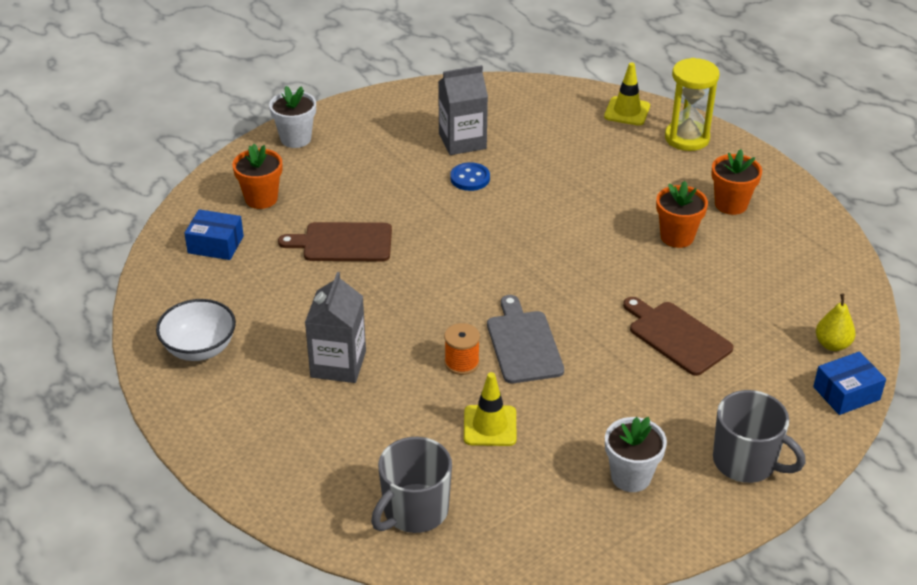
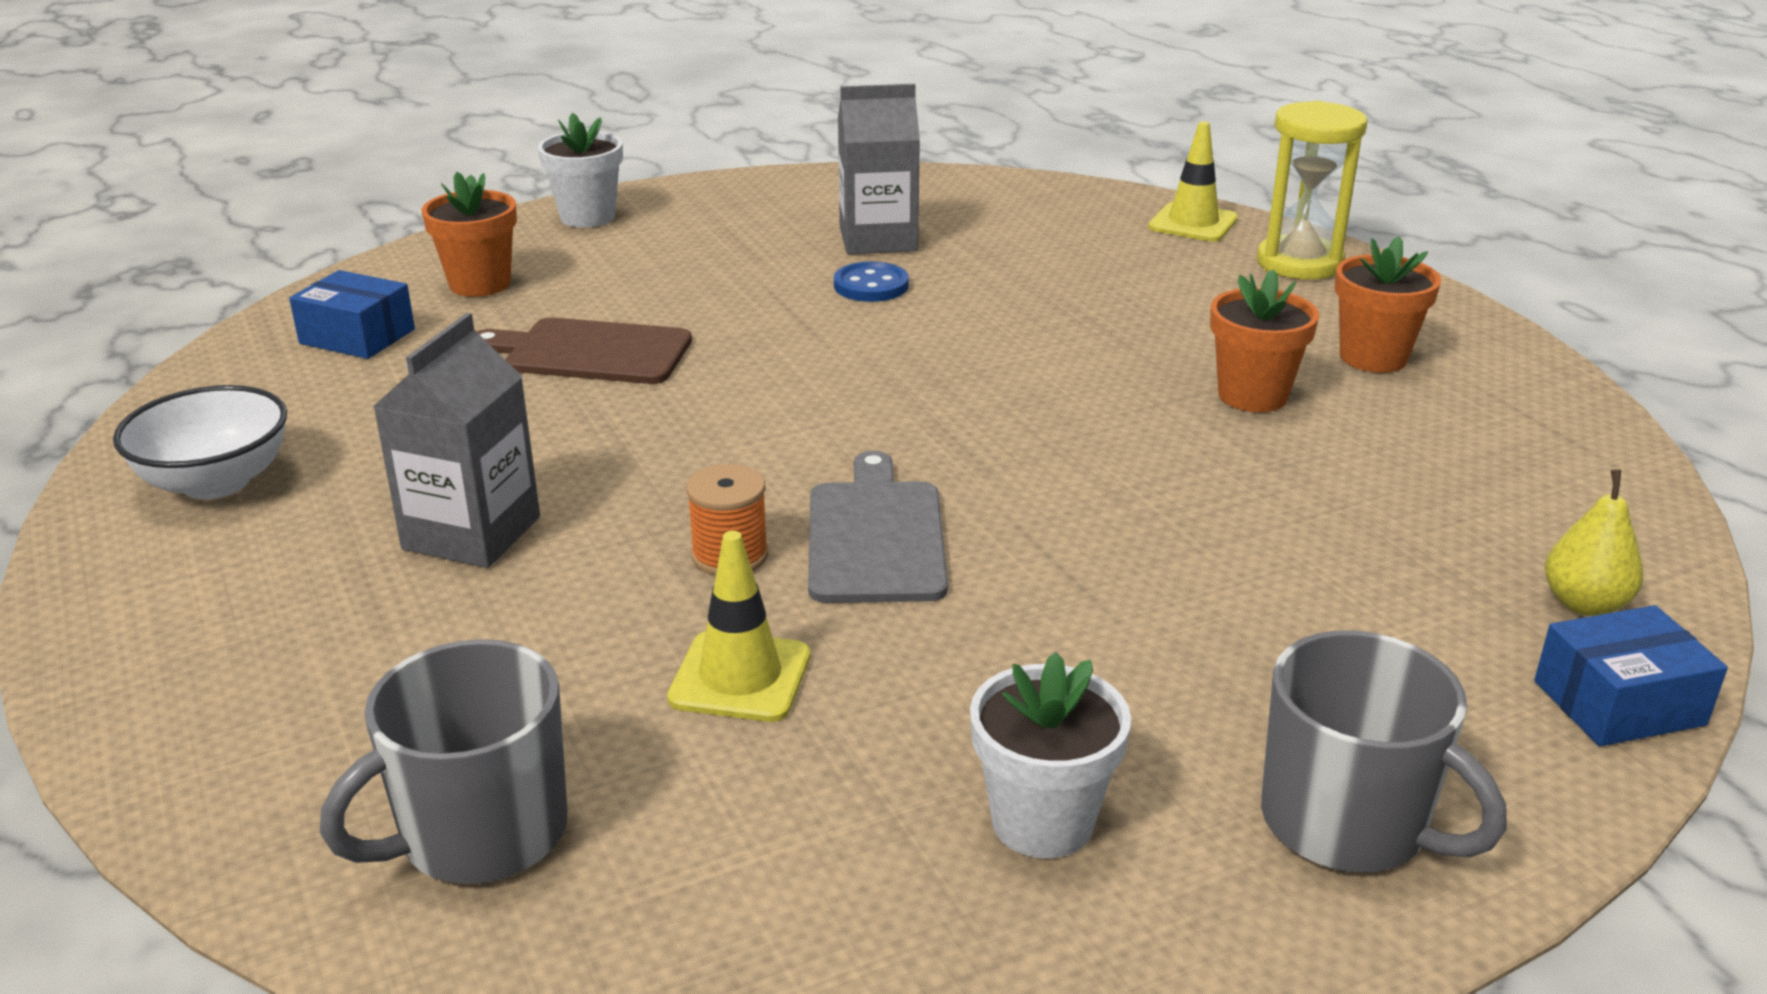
camera: 10 degrees right, 10 degrees down
(677, 336) = (1219, 554): brown cutting board -> none

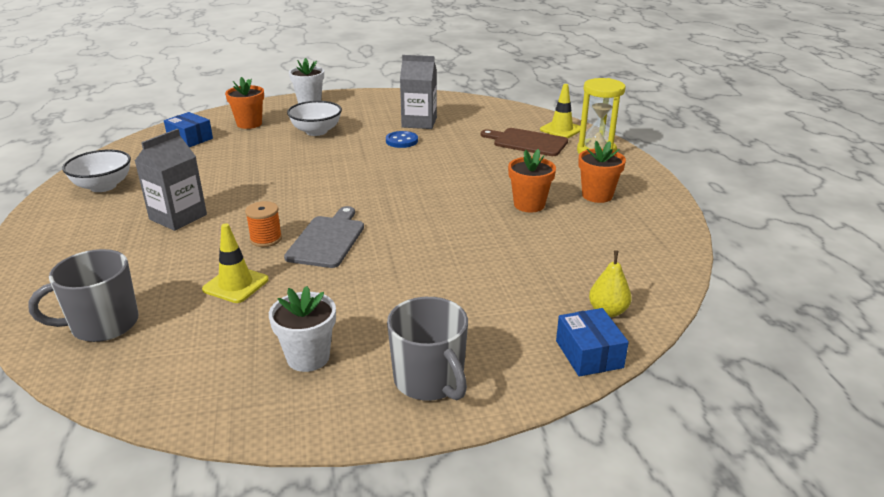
camera: 15 degrees right, 0 degrees up
(590, 352) = (271, 155): brown cutting board -> brown cutting board (527, 142)
(657, 285) = (316, 131): none -> white bowl
(1619, 703) = (589, 354): blue box -> blue box turned 75 degrees clockwise

